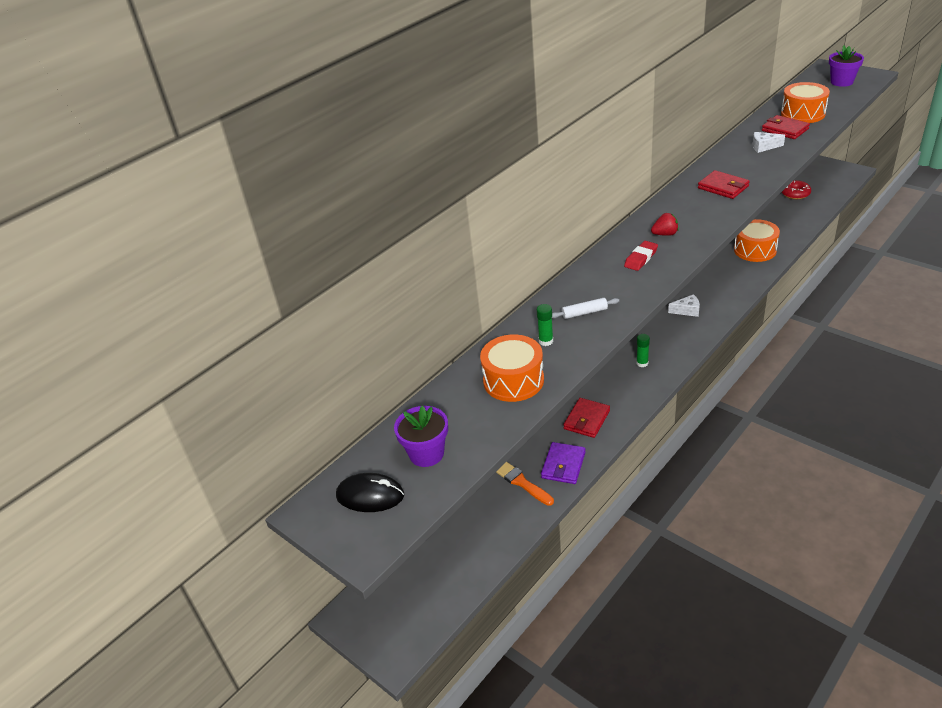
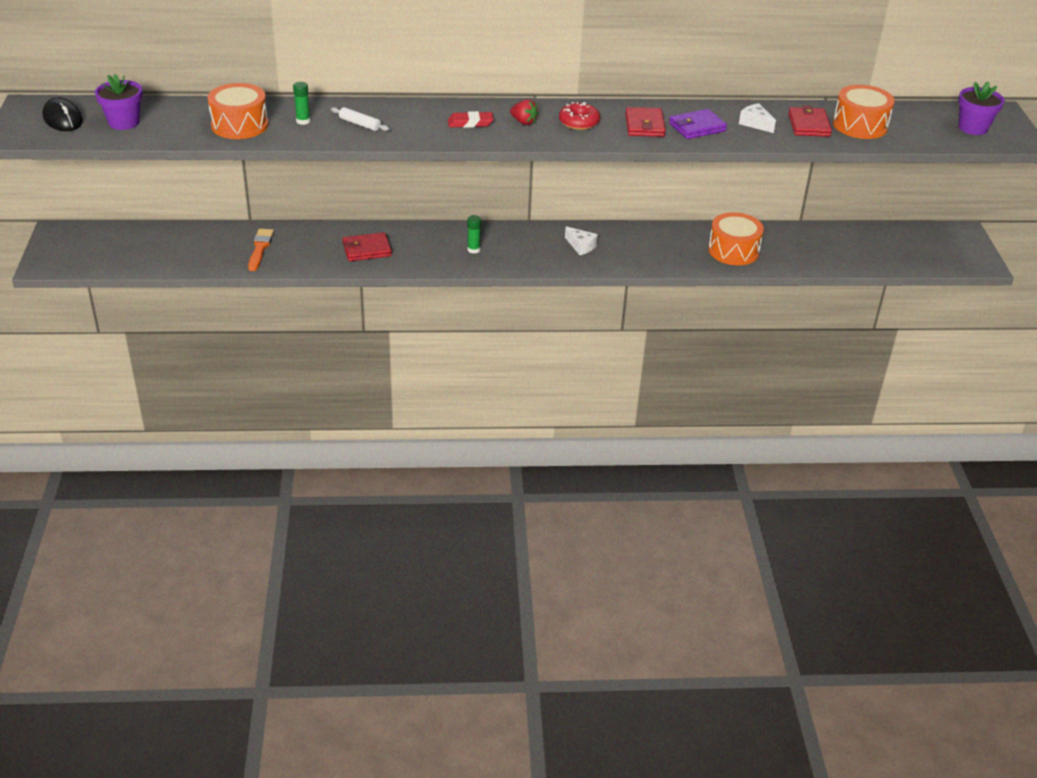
camera: 40 degrees right, 0 degrees up
(563, 465) = (300, 259): purple wallet -> purple wallet (697, 127)
(795, 194) = (877, 242): red donut -> red donut (579, 122)

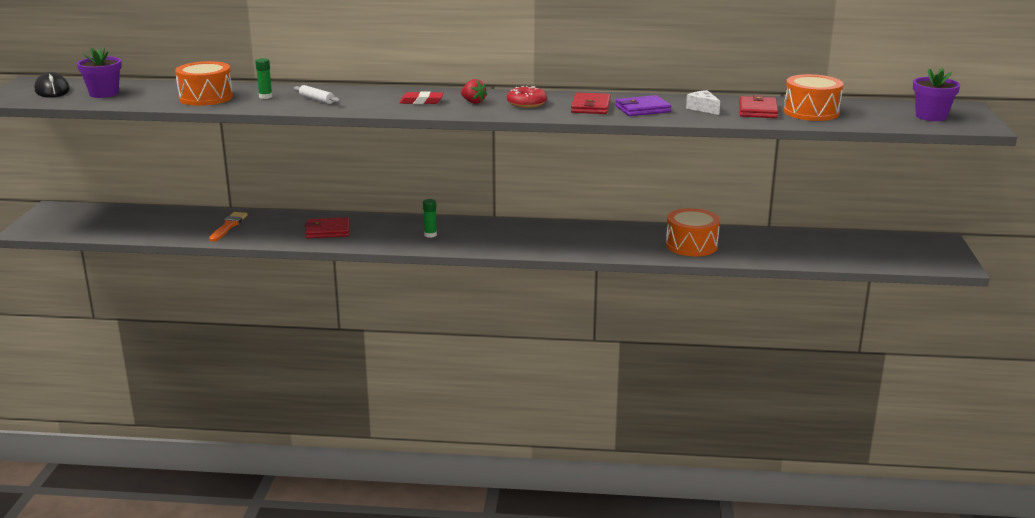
camera: 10 degrees right, 15 degrees down
(581, 246) = (537, 236): white cheese -> none

